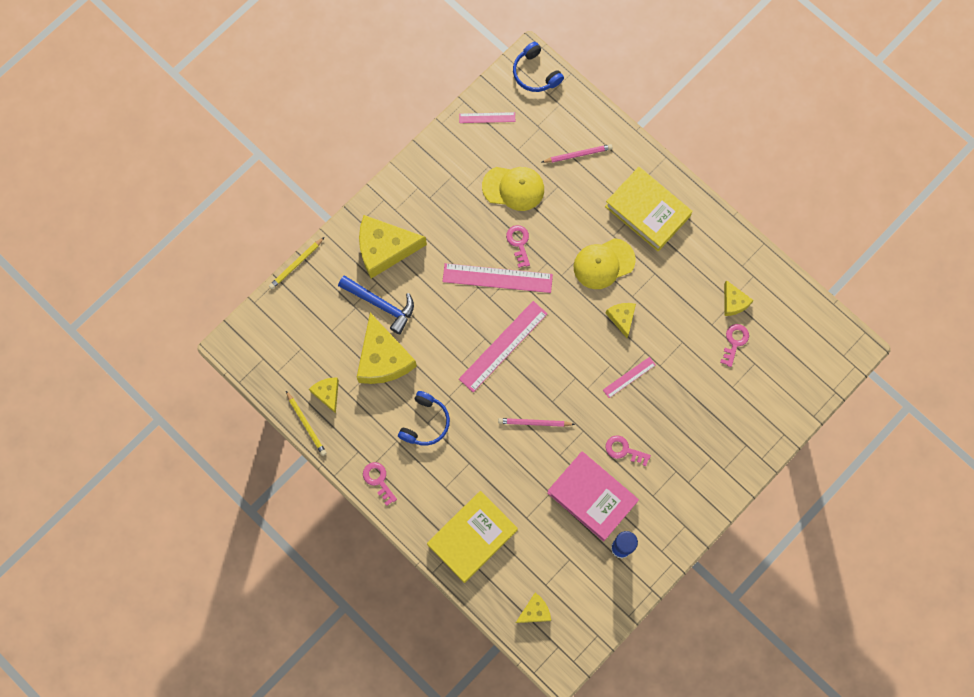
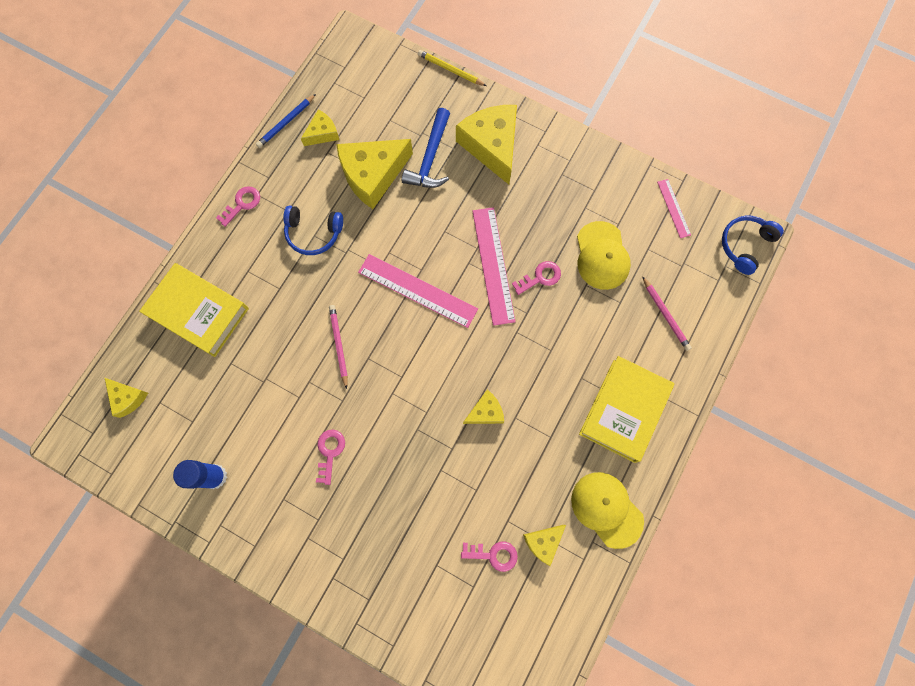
camera: 75 degrees right, 0 degrees up
(306, 424) = (286, 123): yellow pencil -> blue pencil
(592, 497) = (267, 429): pink book -> none
(603, 263) = (544, 375): yellow cap -> yellow cap (606, 509)
(629, 377) = (417, 437): pink ruler -> none

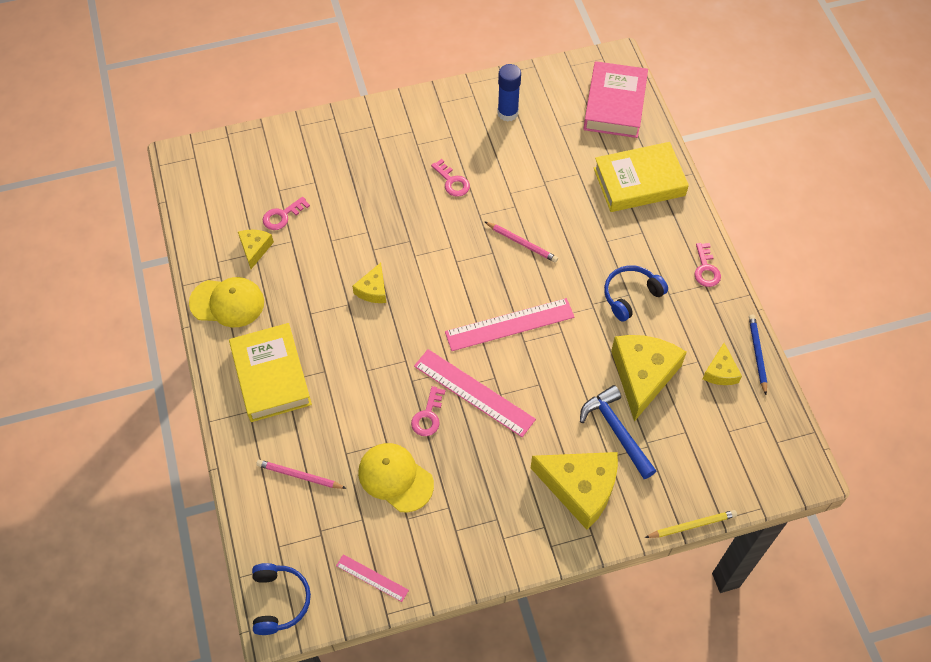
camera: 135 degrees right, 15 degrees down
(128, 398) = (615, 104): yellow cheese -> pink book

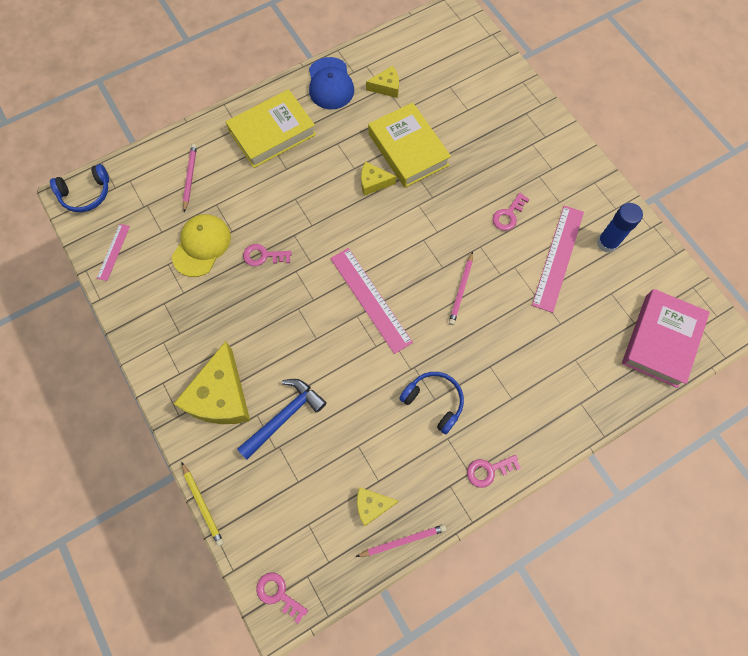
camera: 75 degrees right, 10 degrees up
(227, 303) = (330, 84): yellow cap -> blue cap
(282, 216) = (425, 96): pink key -> pink key (278, 594)
(474, 392) = (294, 286): pink ruler -> pink ruler (558, 258)
(615, 104) = (661, 340): pink book -> pink book turned 60 degrees counterclockwise
(639, 182) = (572, 383): yellow book -> yellow book (408, 149)
(643, 376) = (348, 430): yellow cheese -> none
(757, 354) = (403, 541): blue pencil -> pink pencil

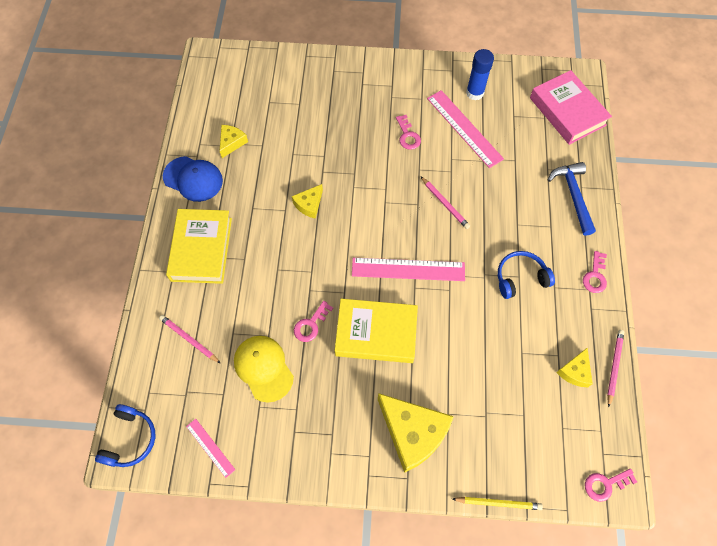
camera: 55 degrees left, 5 degrees down
(284, 416) = (463, 393): blue hammer -> blue hammer (573, 195)
(408, 149) = (300, 163): yellow book -> yellow book (376, 333)

